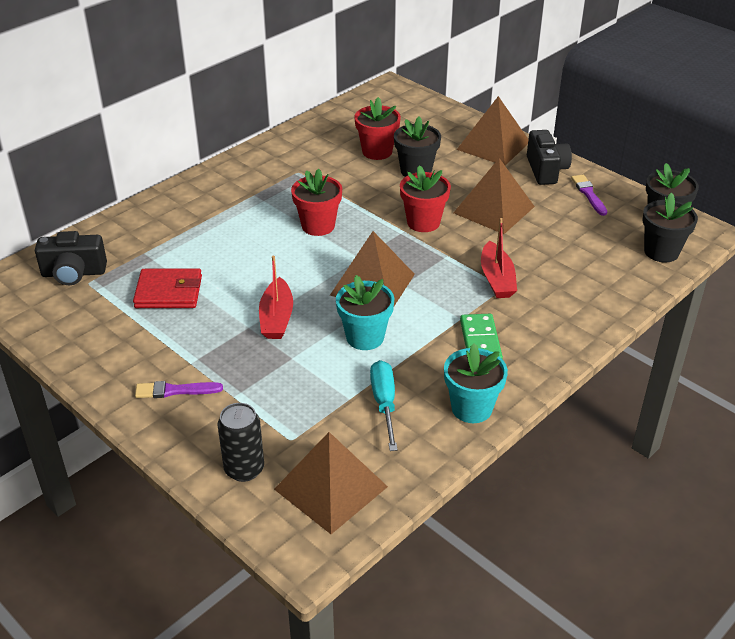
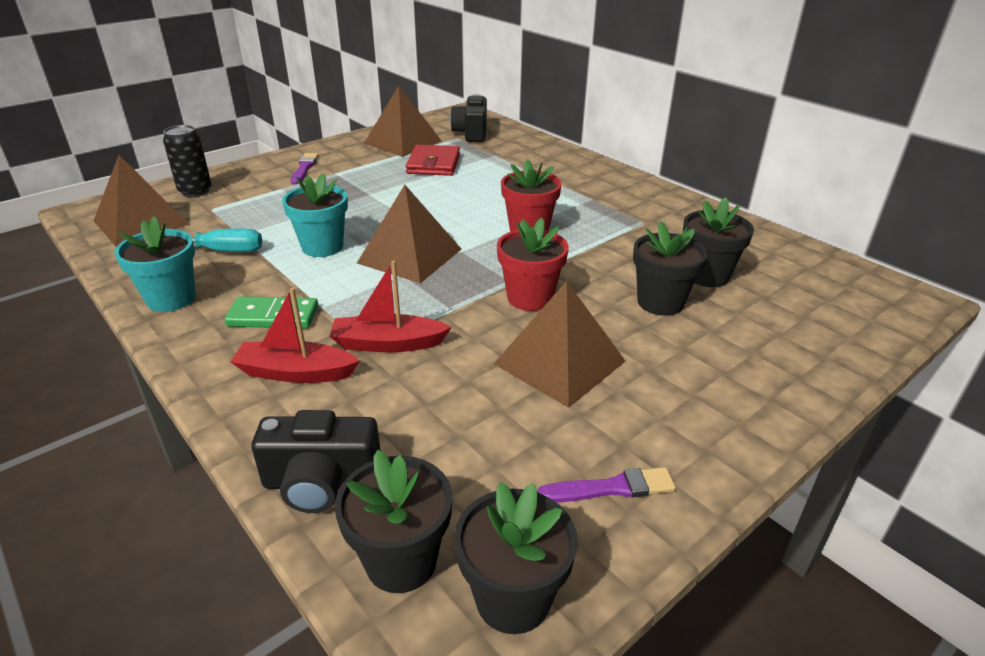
camera: 95 degrees right, 5 degrees down
(276, 318) = (376, 206): red boat -> red boat (295, 373)
(377, 151) = (707, 275): red flower pot -> black flower pot
(493, 145) = (763, 387): brown pyramid -> brown pyramid (402, 142)
(546, 170) = (691, 441): black camera -> black camera (321, 483)

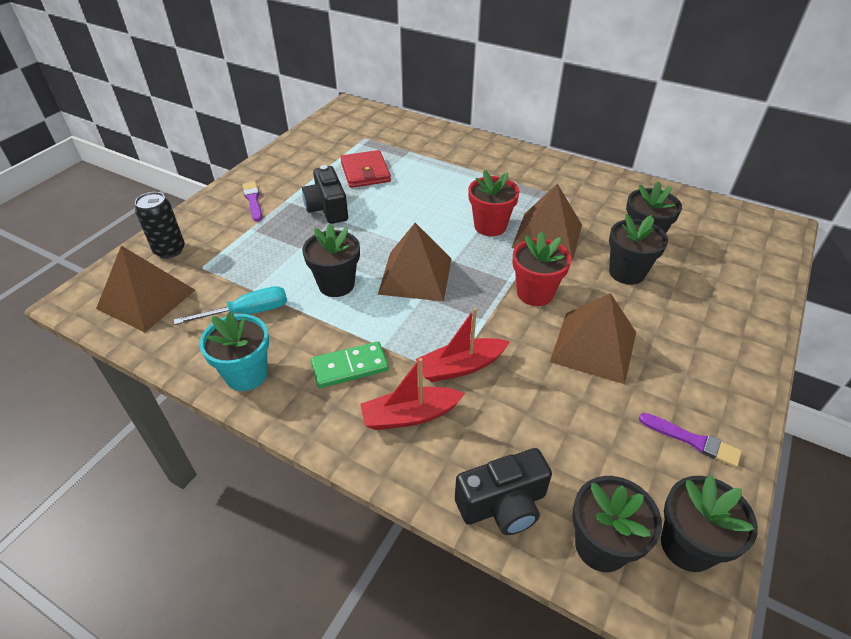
camera: 20 degrees left, 10 degrees up
(322, 247) = (336, 284): turquoise flower pot -> black flower pot
(402, 142) = (320, 152): brown pyramid -> brown pyramid (547, 236)
(471, 133) = (373, 130): black camera -> black camera (327, 208)
(611, 488) = (692, 440): purple brush -> purple brush turned 60 degrees clockwise

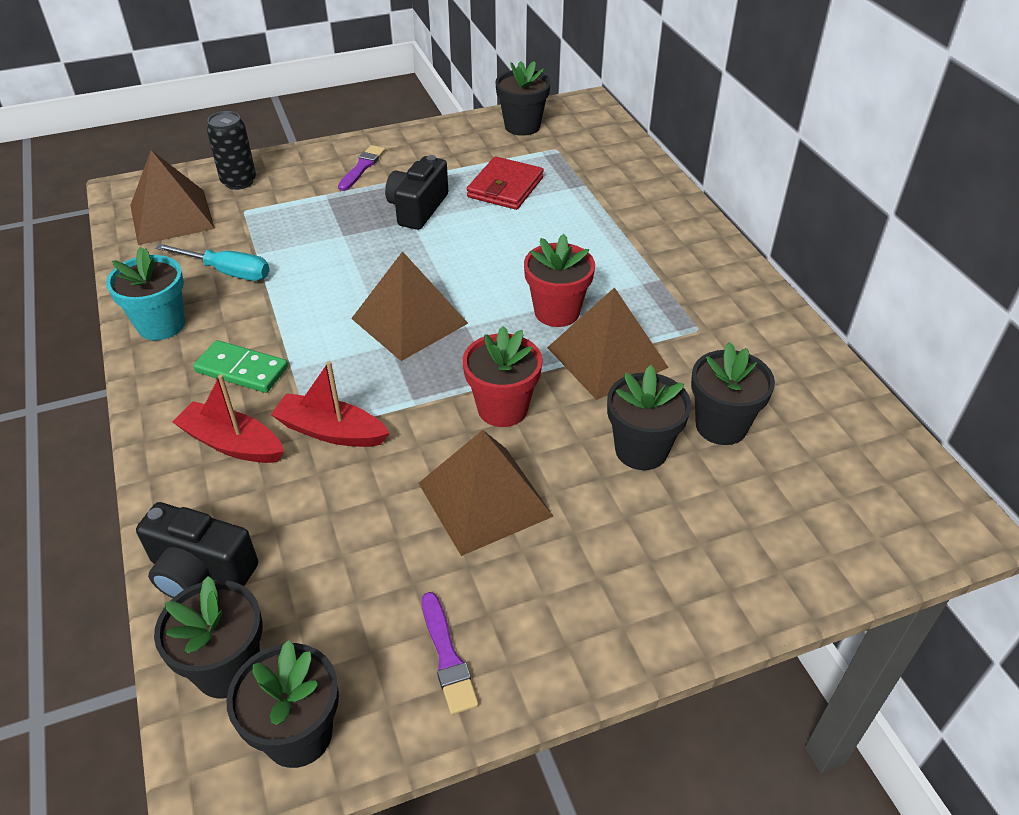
camera: 40 degrees right, 0 degrees up
(336, 284) = (328, 288): black flower pot -> black flower pot (522, 126)

